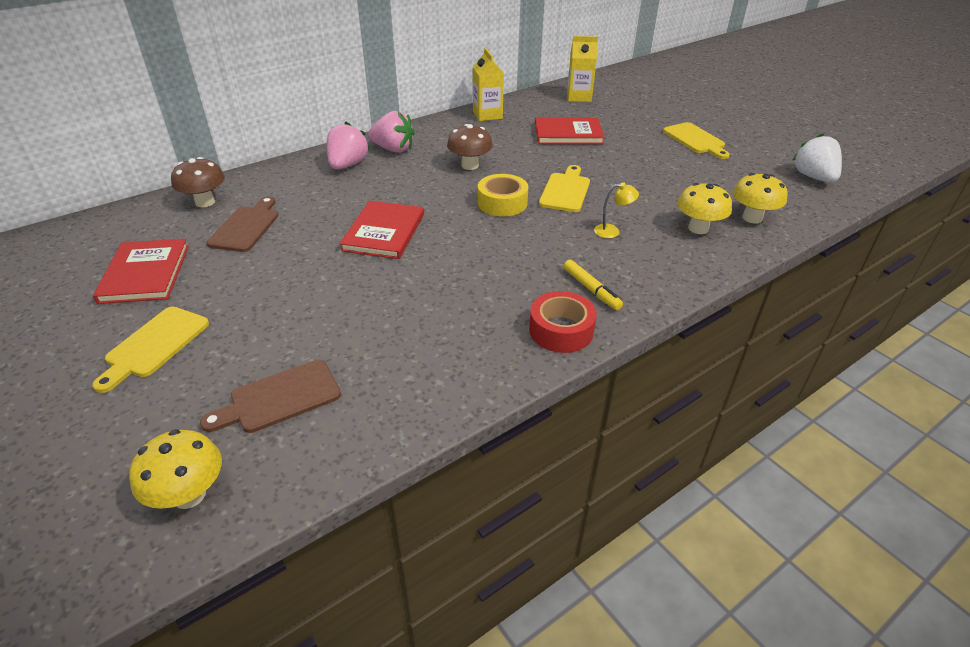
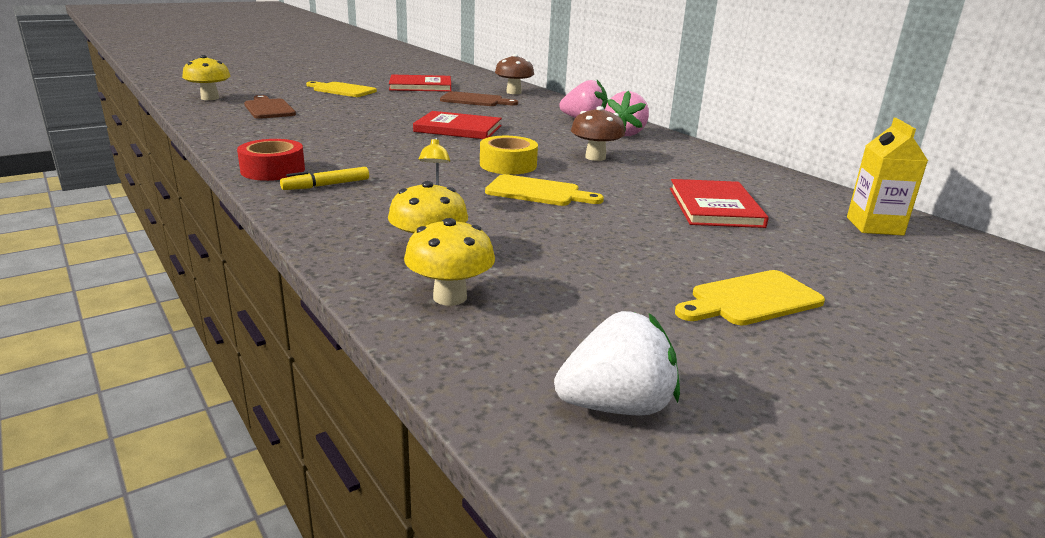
camera: 90 degrees right, 15 degrees down
(487, 115) = (747, 171): yellow carton -> none

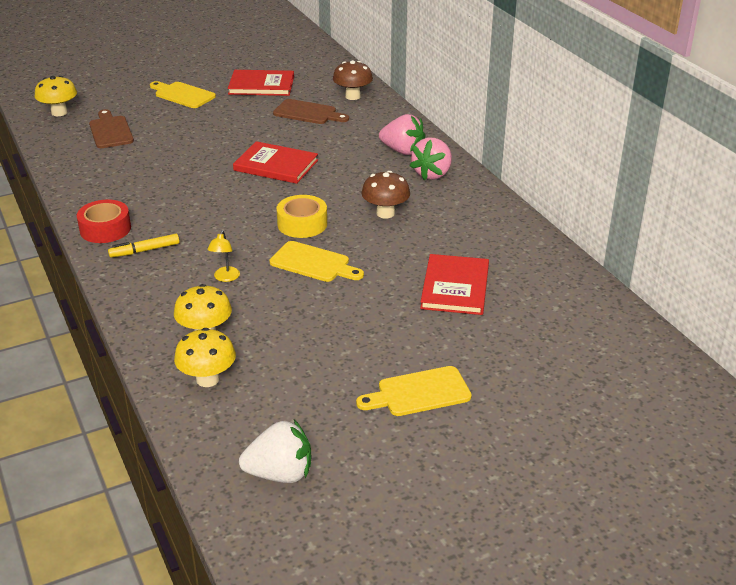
camera: 10 degrees right, 10 degrees up
(874, 226) = (579, 316): yellow carton -> none

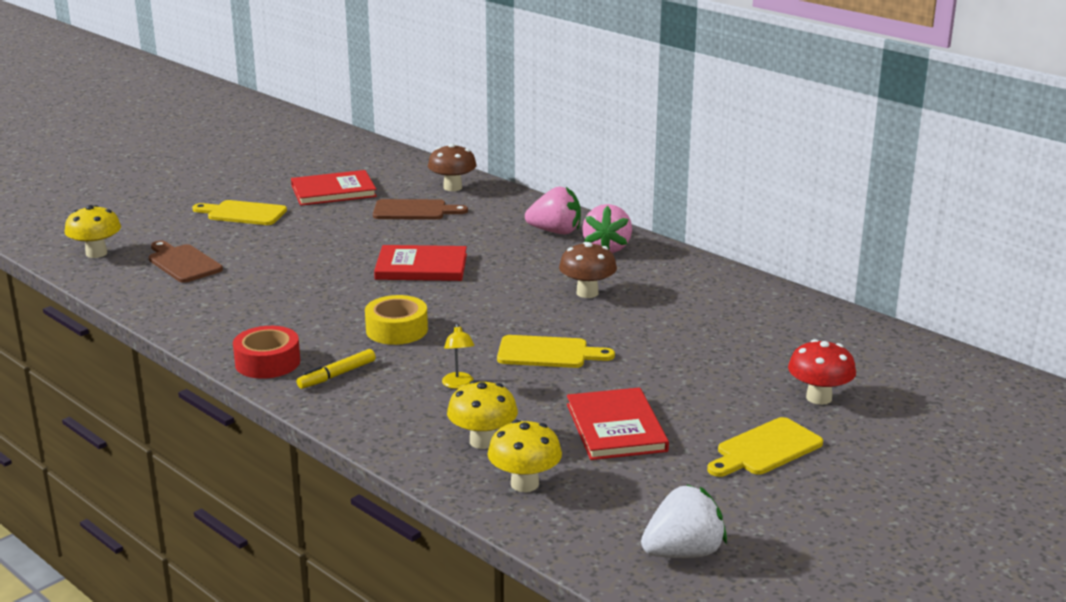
camera: 20 degrees left, 10 degrees down
(302, 224) = (502, 318): yellow tape -> yellow tape (397, 330)
(455, 287) = (721, 348): red book -> red book (615, 427)
(501, 353) = (819, 398): none -> red mushroom

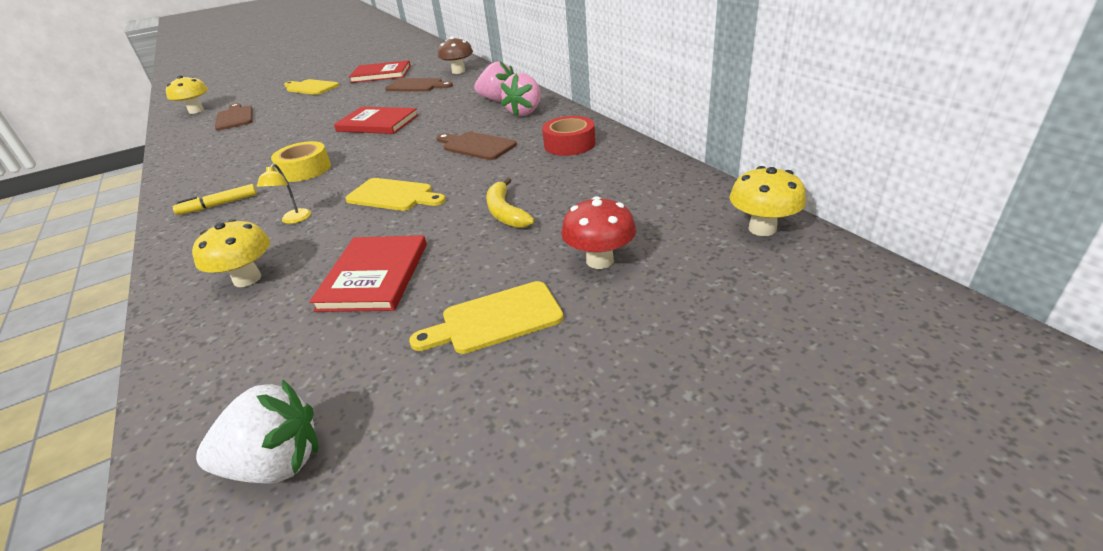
camera: 20 degrees right, 10 degrees up
(267, 362) = (188, 191): red tape -> red tape (569, 144)
(524, 484) = (227, 333): yellow mushroom -> yellow mushroom (762, 228)
(587, 293) = (476, 146): brown mushroom -> brown cutting board
(691, 362) = (505, 212): none -> yellow banana

